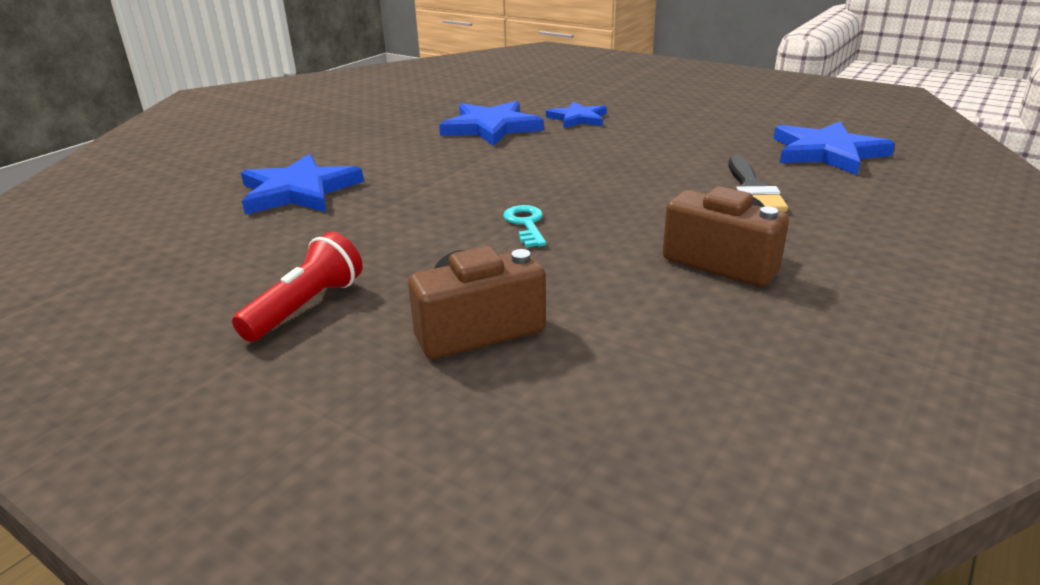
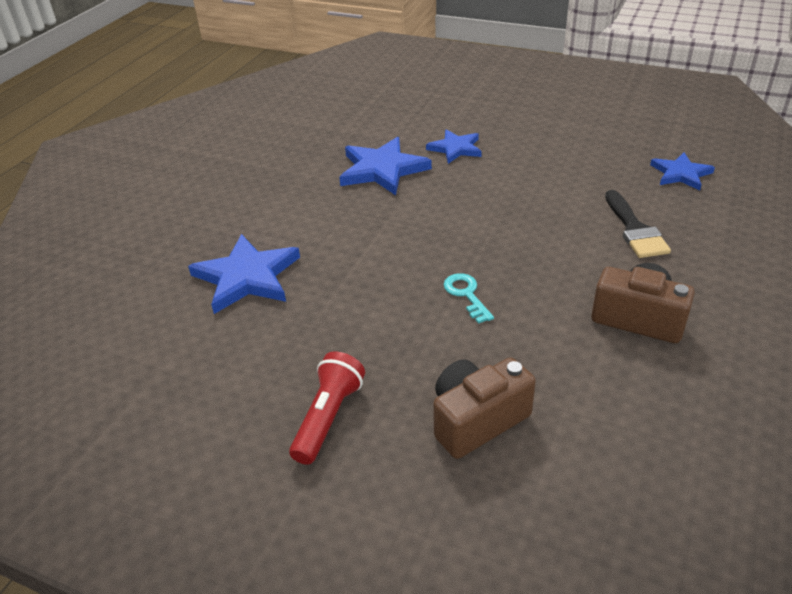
camera: 10 degrees left, 10 degrees up
(827, 152) = (680, 174): blue star -> blue star, size x0.63

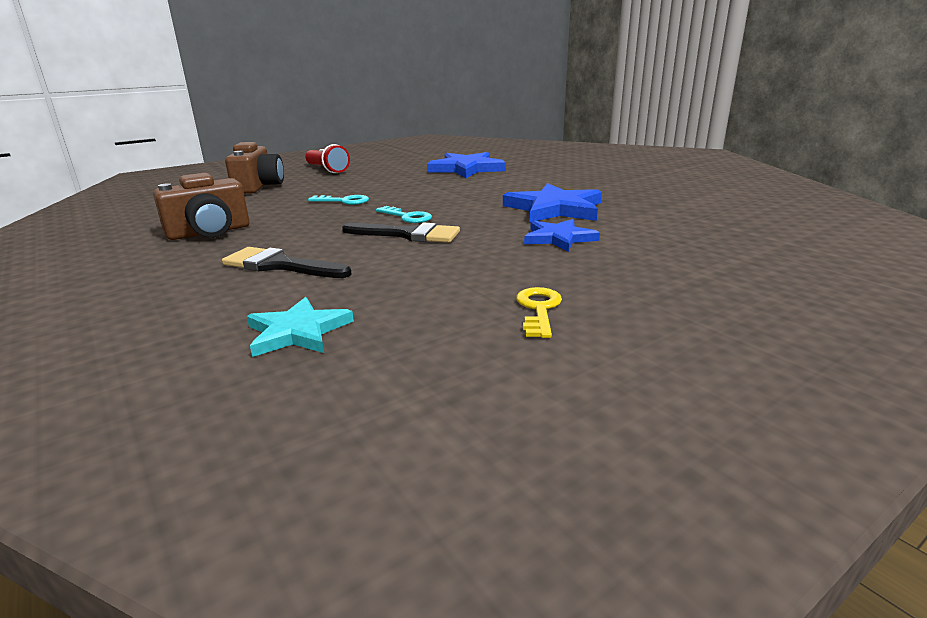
camera: 120 degrees right, 15 degrees down
(475, 229) = (407, 217): none -> turquoise key
(516, 207) = (408, 234): none -> black brush
(568, 125) = (539, 309): none -> yellow key
(680, 174) = (298, 331): blue star -> turquoise star

